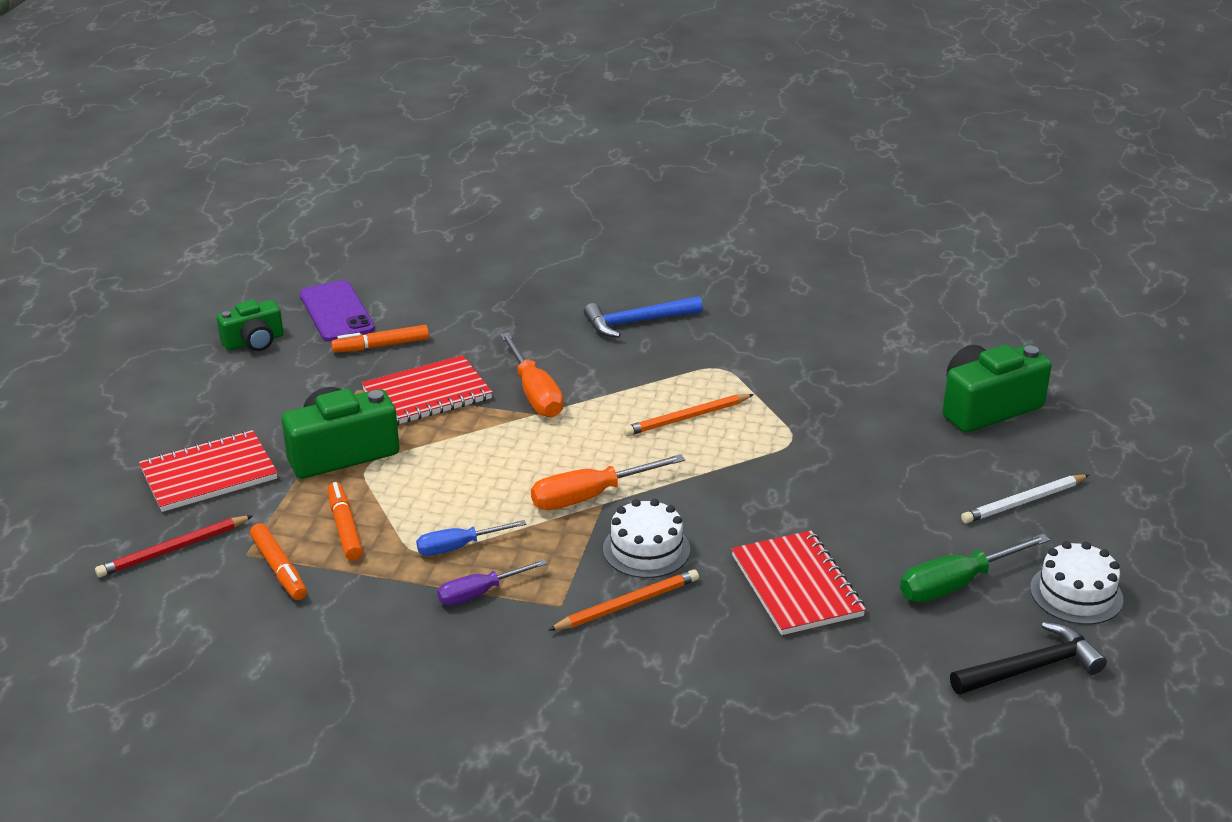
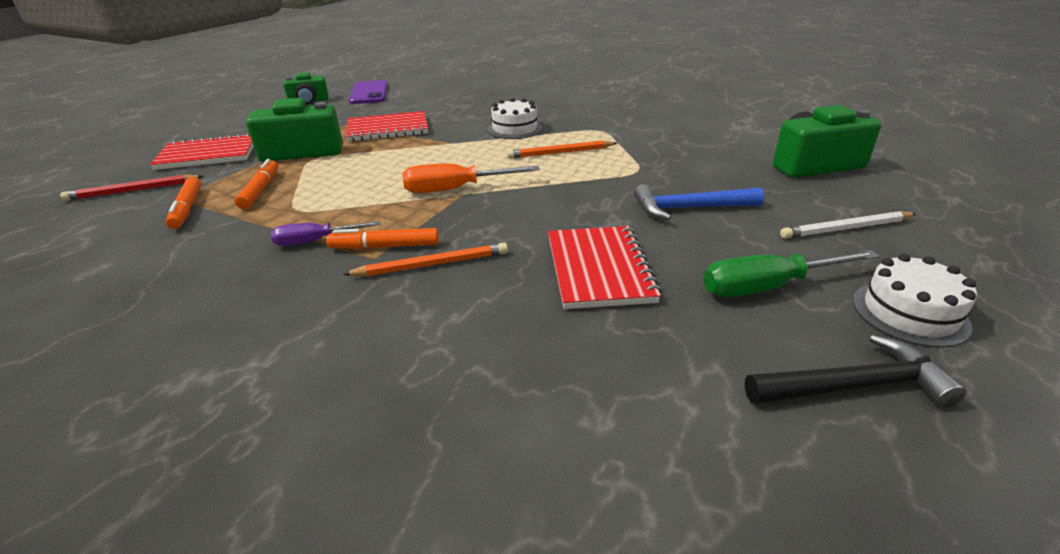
camera: 15 degrees right, 0 degrees up
(381, 346) = (381, 107): orange marker -> orange marker (385, 247)
(458, 547) = (329, 209): blue screwdriver -> none
(535, 393) = (459, 133): orange screwdriver -> none
(637, 322) = (553, 107): blue hammer -> blue hammer (689, 208)
(646, 549) = (477, 227): white cake -> white cake (514, 129)

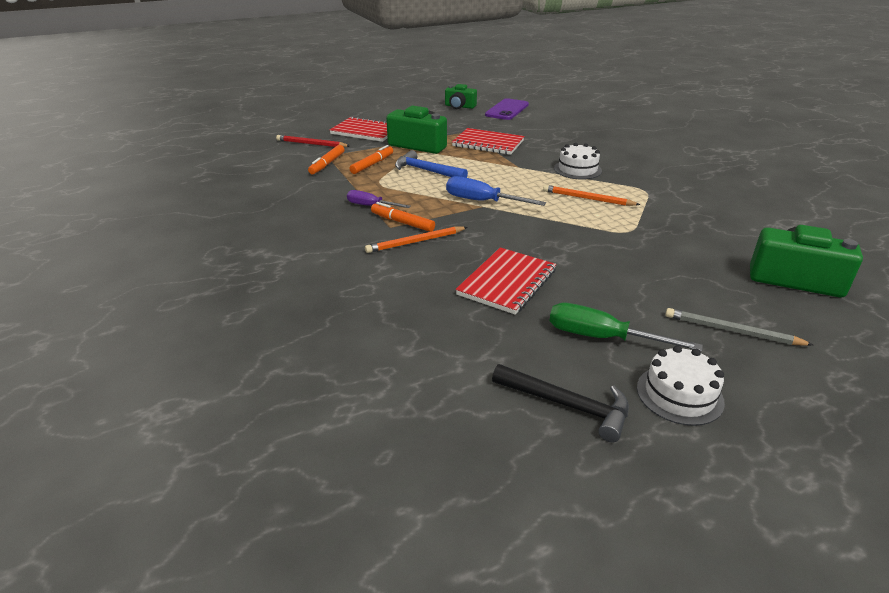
camera: 35 degrees right, 0 degrees up
(432, 264) = (416, 242): orange pencil -> orange pencil turned 135 degrees clockwise
(455, 189) = (482, 201): orange screwdriver -> blue screwdriver
(689, 208) = (626, 271): blue hammer -> blue hammer (426, 171)
(846, 229) = (732, 331): white pencil -> grey pencil

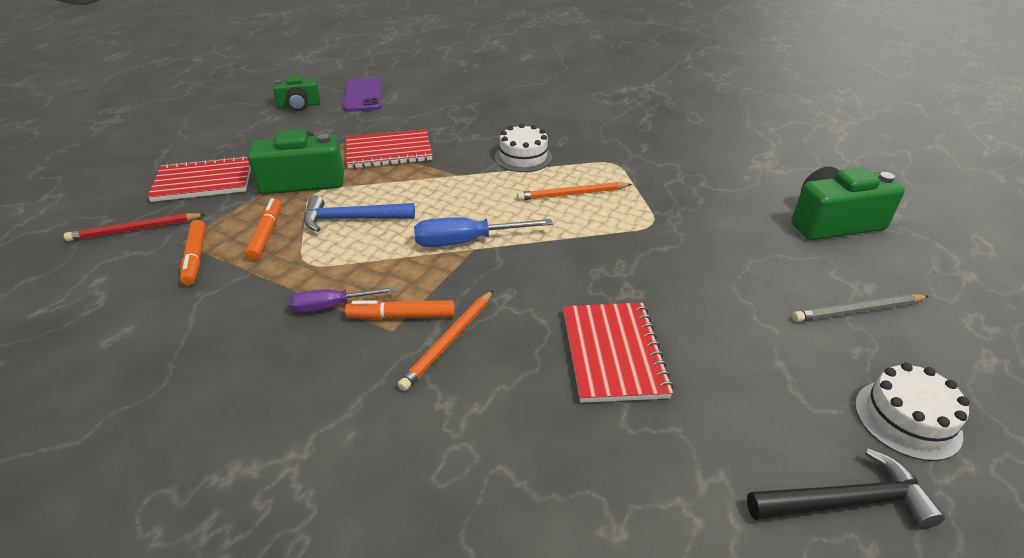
camera: 35 degrees left, 5 degrees up
(602, 337) = (775, 382): green screwdriver -> none

